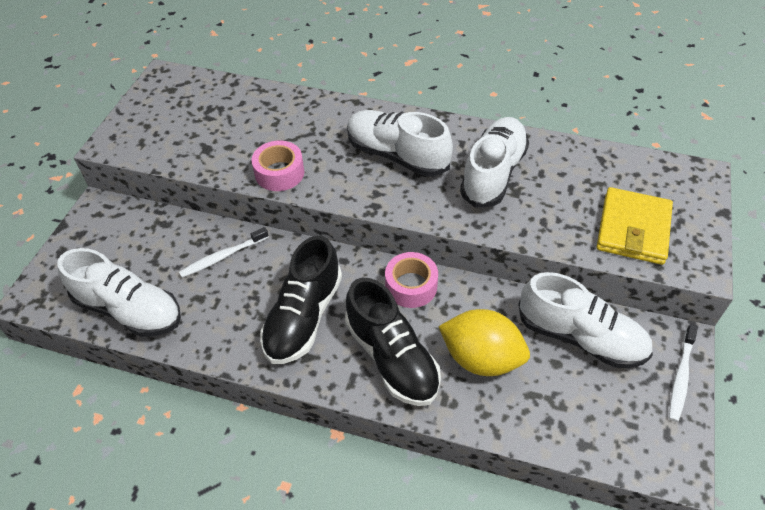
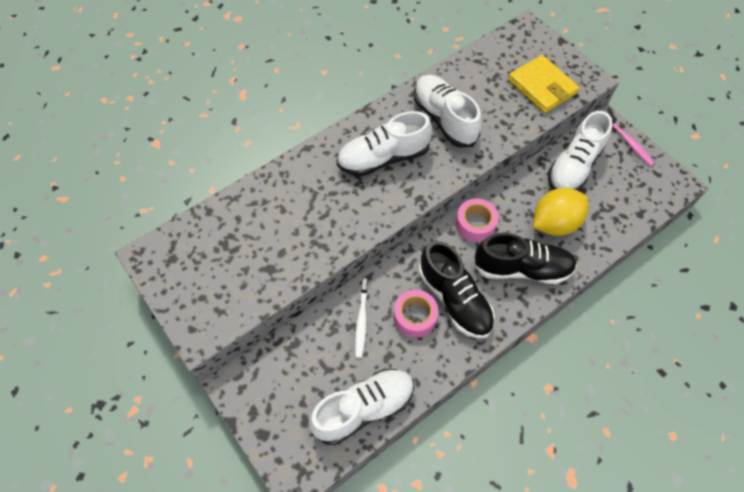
camera: 55 degrees left, 10 degrees up
(279, 173) = (339, 235): pink tape -> pink tape (415, 316)
(580, 337) = (574, 166): white shoe -> white shoe turned 150 degrees clockwise
(680, 377) = (628, 142): white toothbrush -> pink toothbrush

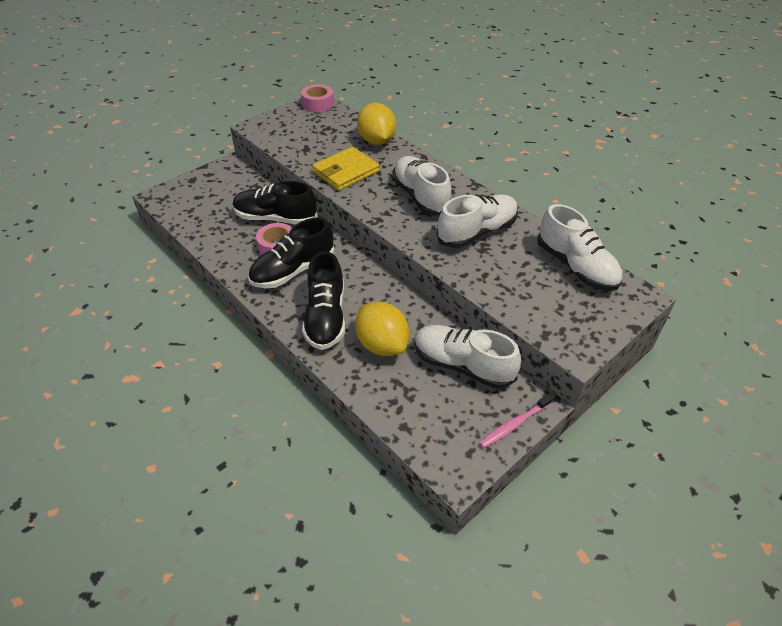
camera: 85 degrees right, 15 degrees down
(266, 191) = (376, 141): none -> yellow lemon
(361, 320) = (275, 218): white toothbrush -> black shoe
(363, 409) = (201, 224): white shoe -> white shoe (576, 267)
(475, 224) = (374, 283): pink tape -> pink tape (318, 104)
(542, 86) = (548, 306): yellow wallet -> yellow wallet (346, 172)

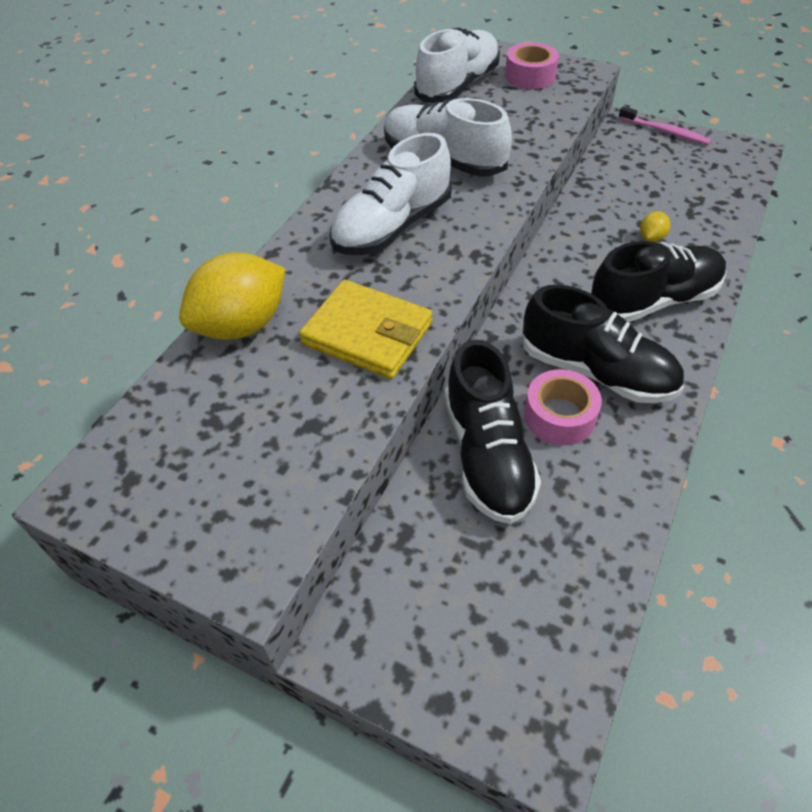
camera: 110 degrees left, 5 degrees up
(318, 104) = (101, 482): pink tape -> pink tape (530, 76)
(382, 344) = (651, 238): yellow lemon -> yellow lemon, size x0.43
(462, 365) = (625, 174): white shoe -> none

